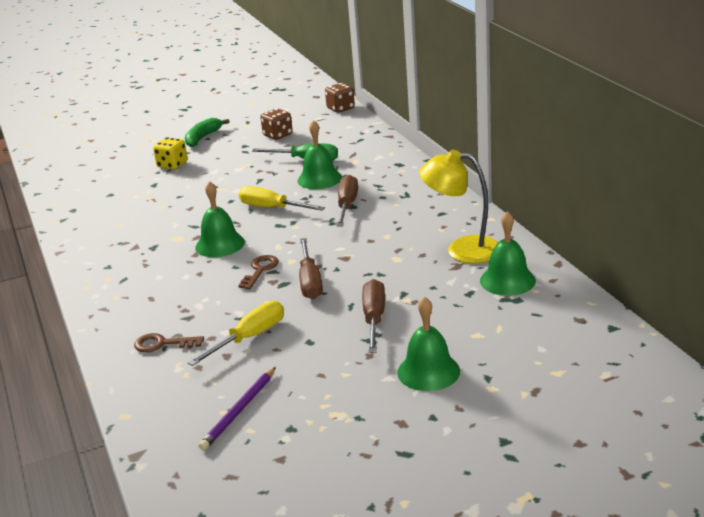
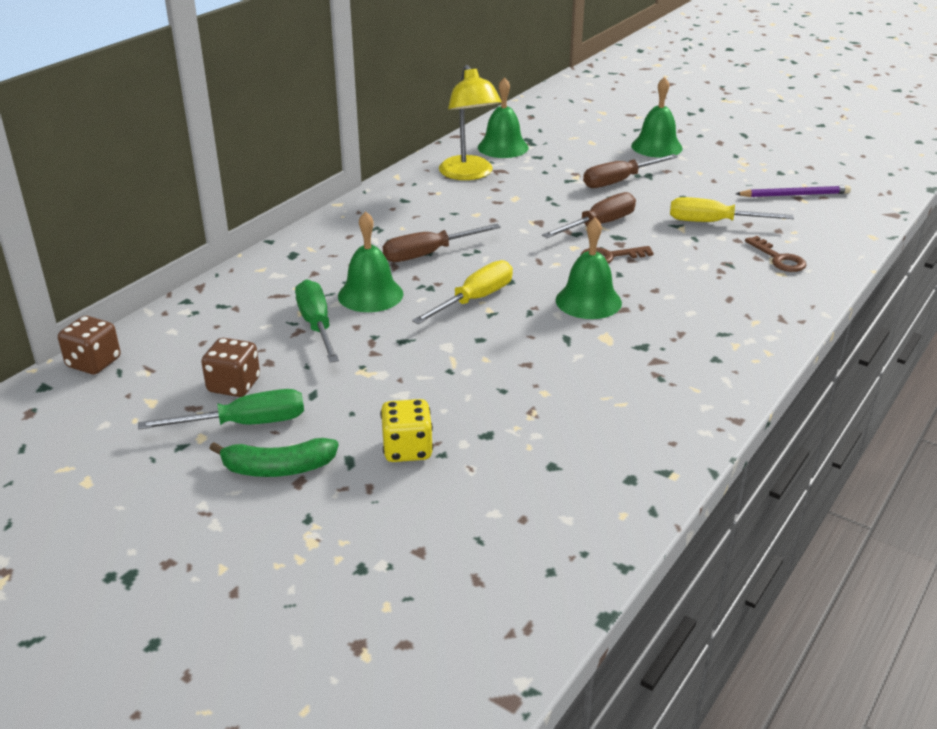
camera: 125 degrees left, 5 degrees up
(244, 135) = (245, 424): none -> green screwdriver
(272, 208) = (474, 299): yellow screwdriver -> yellow screwdriver turned 135 degrees counterclockwise

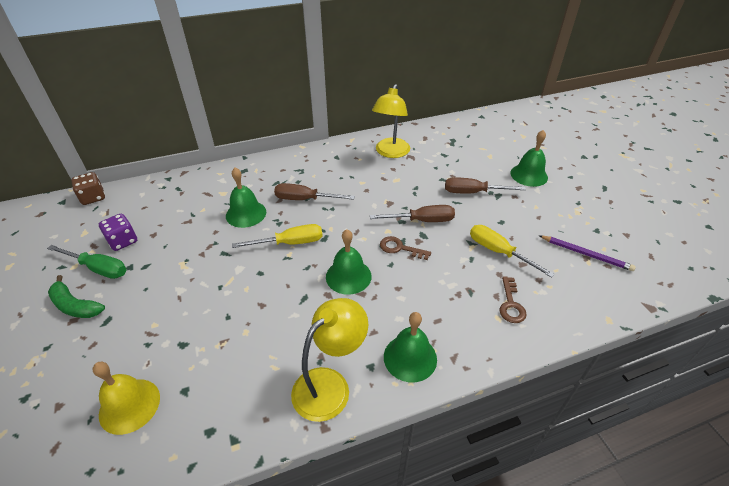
camera: 35 degrees right, 10 degrees up
(234, 385) = (123, 241): brown dice -> purple dice
(316, 325) = (199, 221): green screwdriver -> none
(407, 449) = (137, 330): yellow dice -> none
(503, 147) = (431, 140): green bell -> green bell (410, 357)
(508, 506) = (129, 405): none -> yellow bell
(697, 389) = (330, 385): none -> yellow lamp

